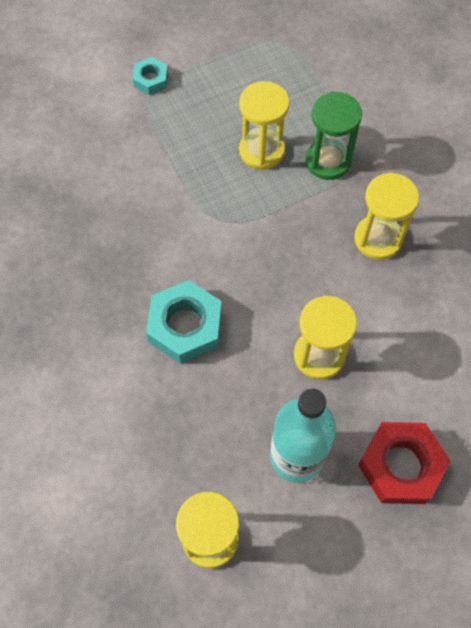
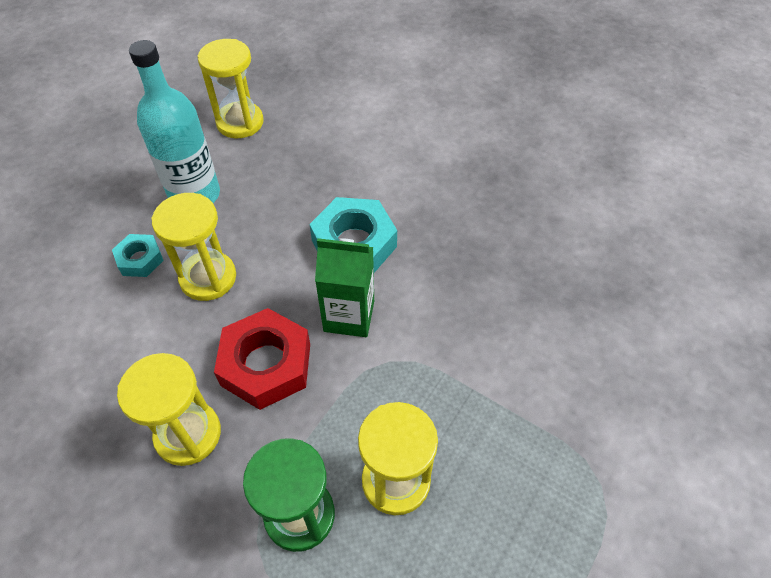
camera: 150 degrees right, 10 degrees down
(151, 79) = (617, 512): turquoise nut -> turquoise nut (140, 259)
(227, 266) = (349, 316): none -> green carton
(401, 465) = (95, 227): red nut -> red nut (266, 364)

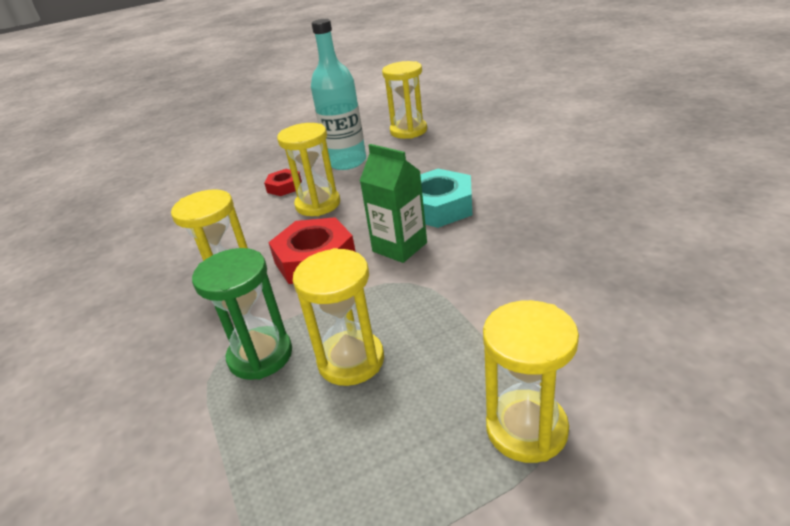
camera: 35 degrees right, 20 degrees down
(140, 259) = (284, 187): turquoise nut -> red nut
(582, 486) = (526, 428): none -> yellow hourglass

